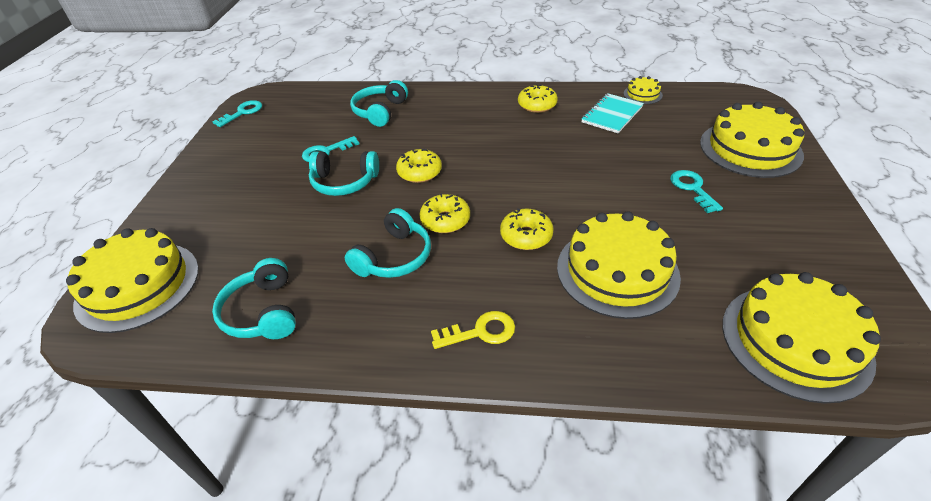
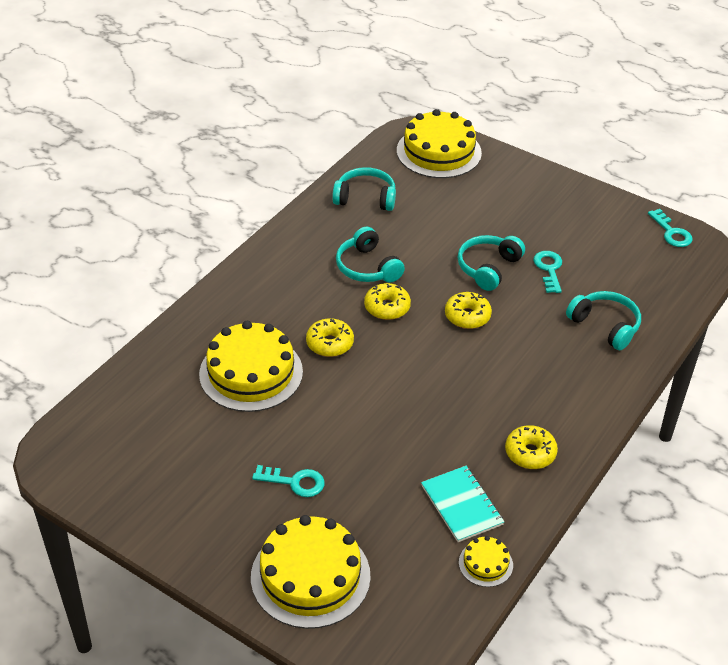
camera: 115 degrees right, 0 degrees up
(480, 332) = (263, 282): yellow key -> none
(795, 341) = (117, 421): yellow cake -> none

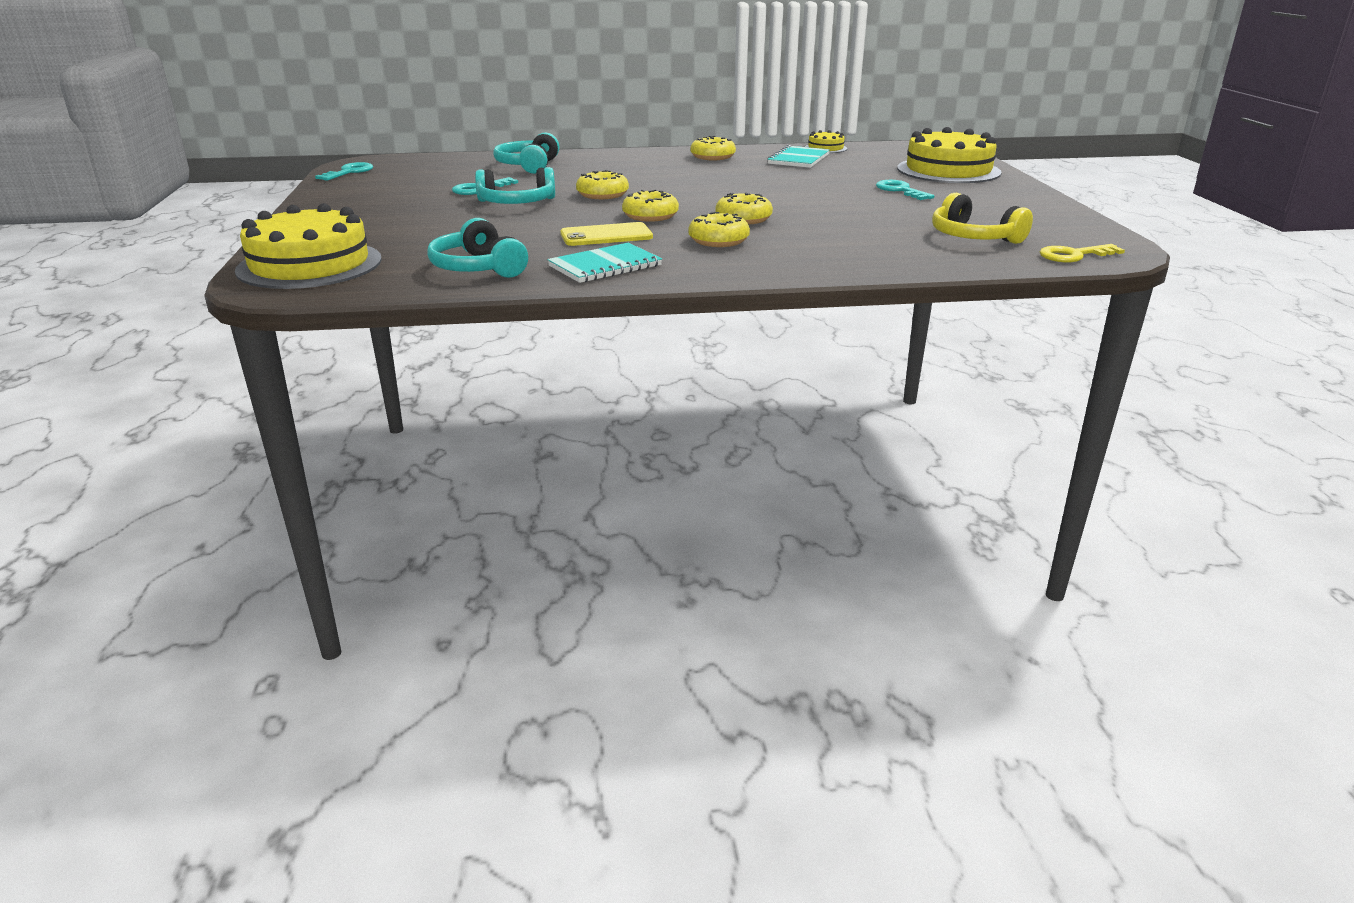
camera: 130 degrees left, 15 degrees down
(78, 431) = (1073, 255): none -> yellow key
(161, 418) = (973, 237): none -> yellow headphones
(251, 373) = (846, 229): yellow cake -> none
(301, 304) = (718, 241): none -> yellow donut
(314, 238) = (605, 266): none -> turquoise notebook
(367, 267) = (606, 235): turquoise headphones -> yellow phone

